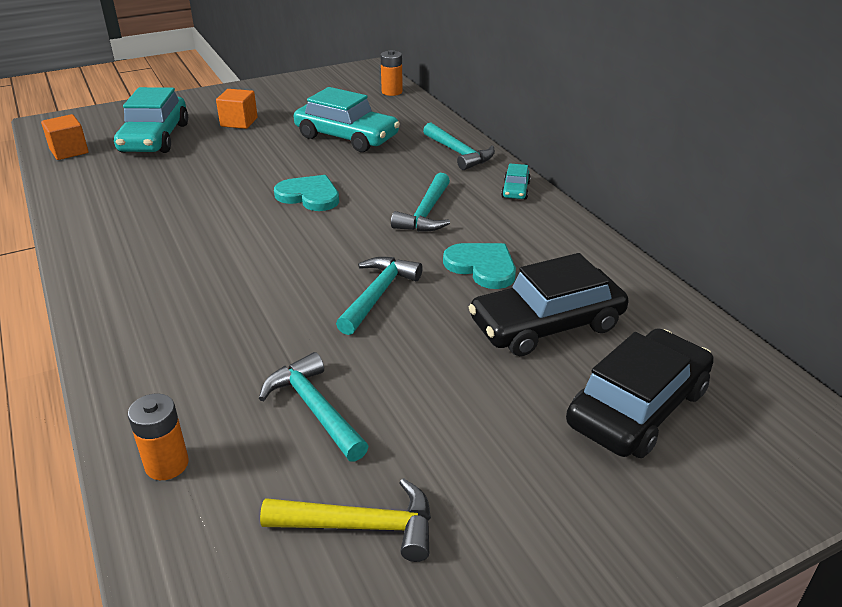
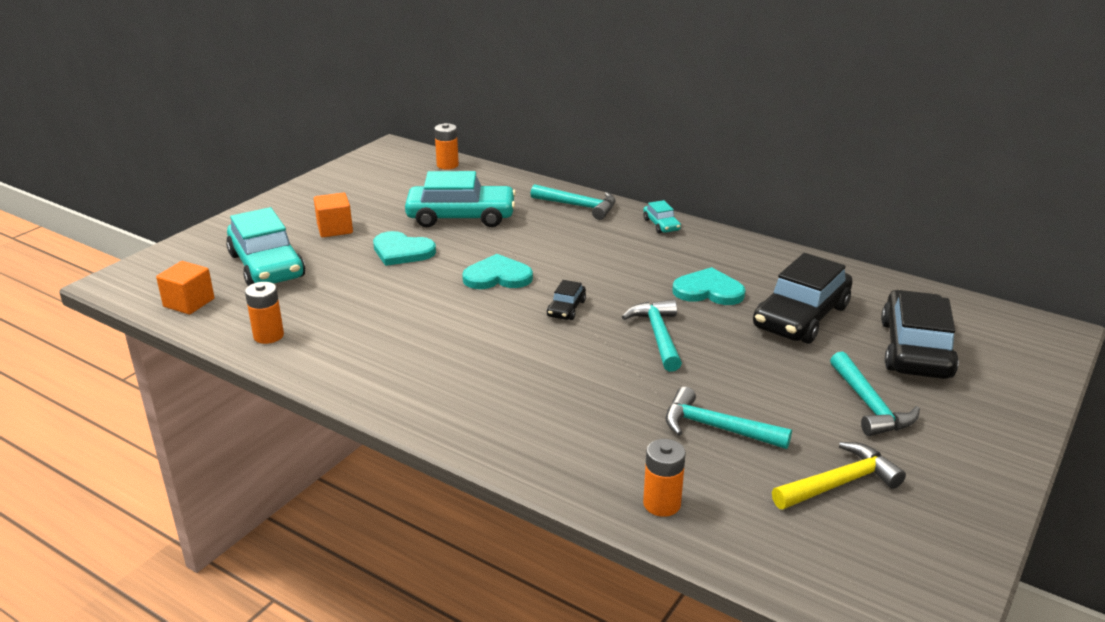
camera: 30 degrees left, 5 degrees down
(83, 192) = (268, 336): none -> orange battery
(263, 153) = (402, 251): none -> turquoise heart
(329, 242) = (566, 308): none -> black car
(426, 213) = (615, 263): turquoise hammer -> turquoise hammer (869, 405)

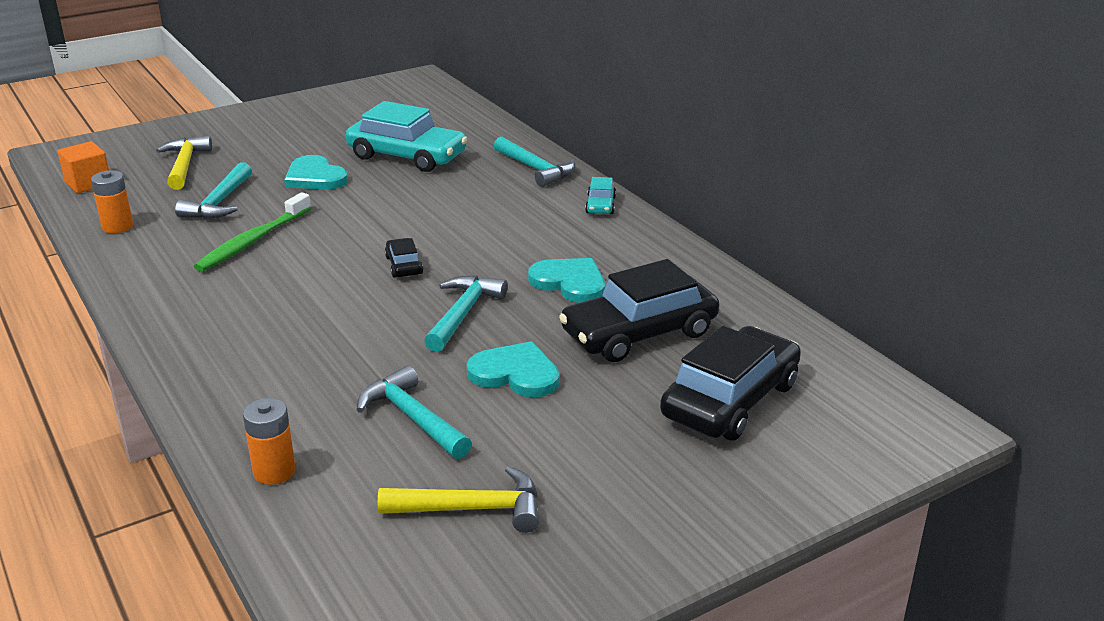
camera: 25 degrees right, 0 degrees up
(266, 266) = (185, 165): turquoise car -> yellow hammer
(335, 229) = (280, 144): orange cube -> none
(413, 319) = (253, 241): none -> green toothbrush
(447, 165) = (452, 104): orange battery -> none
(497, 276) = (374, 220): turquoise heart -> turquoise heart (515, 373)
(566, 308) = (404, 265): black car -> black car turned 120 degrees clockwise
(869, 405) = (602, 442): turquoise hammer -> turquoise hammer (219, 202)

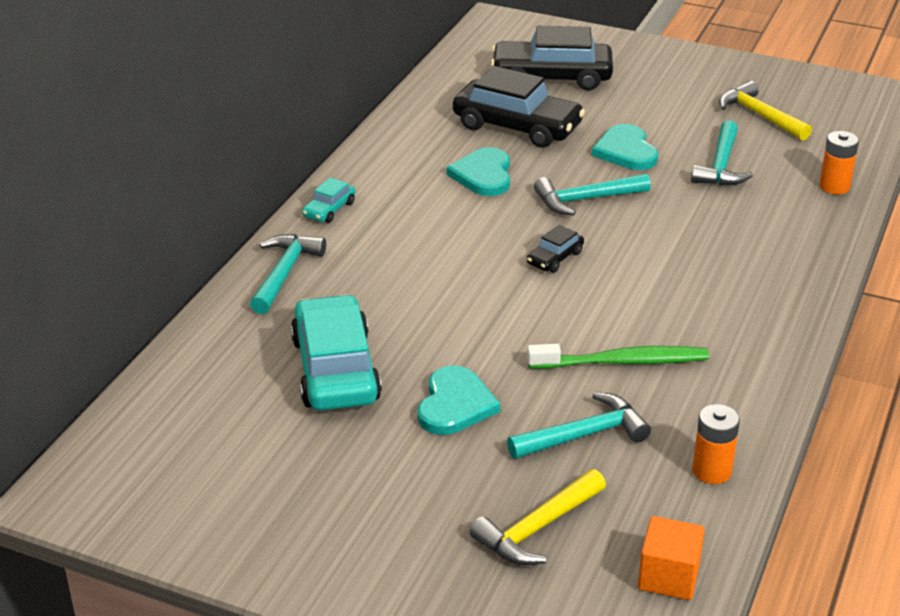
camera: 125 degrees left, 5 degrees up
(600, 205) = (329, 209): turquoise car -> turquoise car turned 150 degrees clockwise

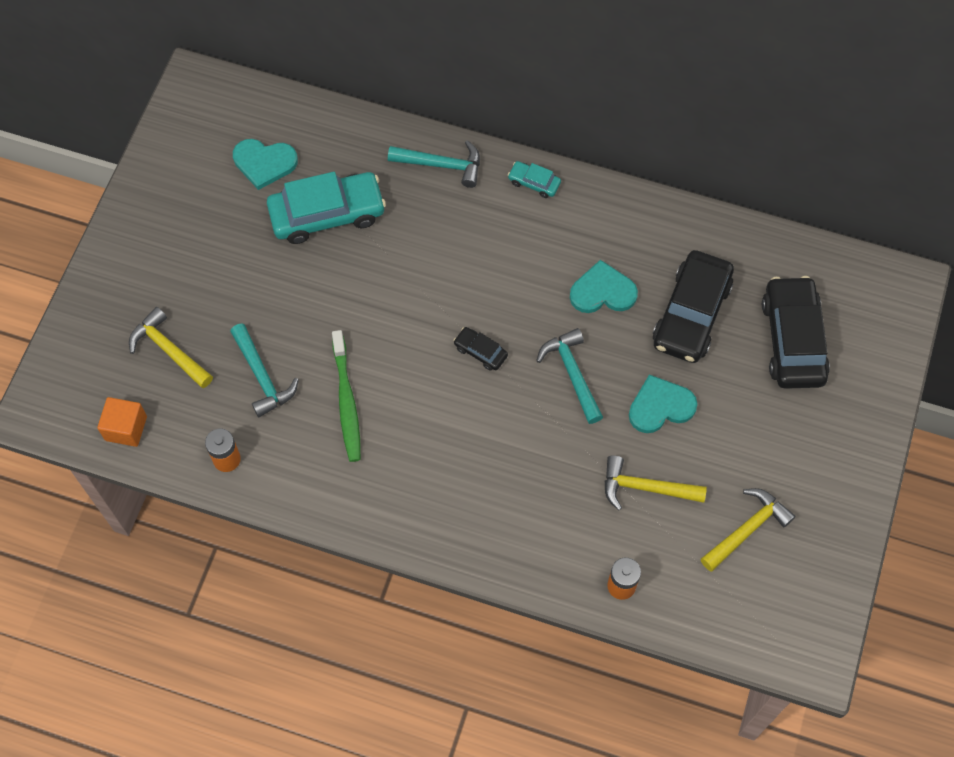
camera: 85 degrees right, 30 degrees up
(455, 404) = (292, 293): turquoise heart -> turquoise heart (264, 163)
(721, 166) = (645, 487): turquoise hammer -> yellow hammer

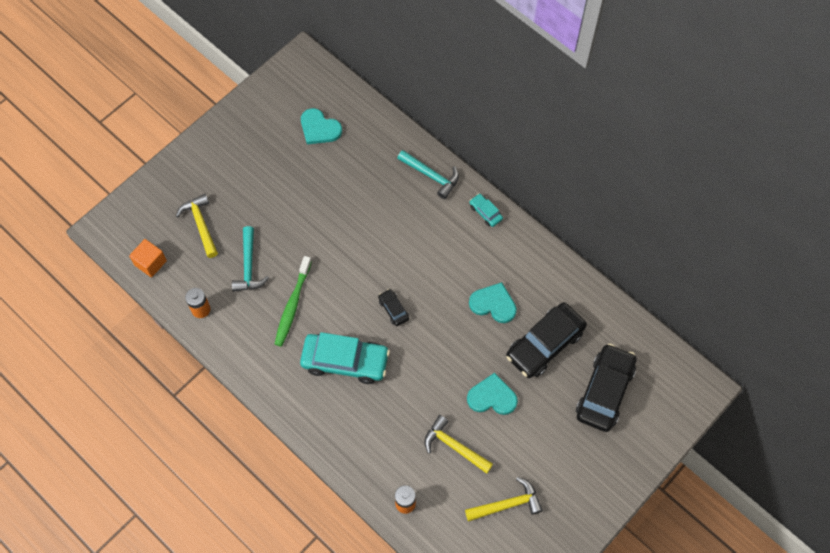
camera: 25 degrees right, 0 degrees up
(327, 214) = (342, 178): turquoise car -> turquoise car (345, 361)
(572, 373) = (445, 350): turquoise hammer -> none

